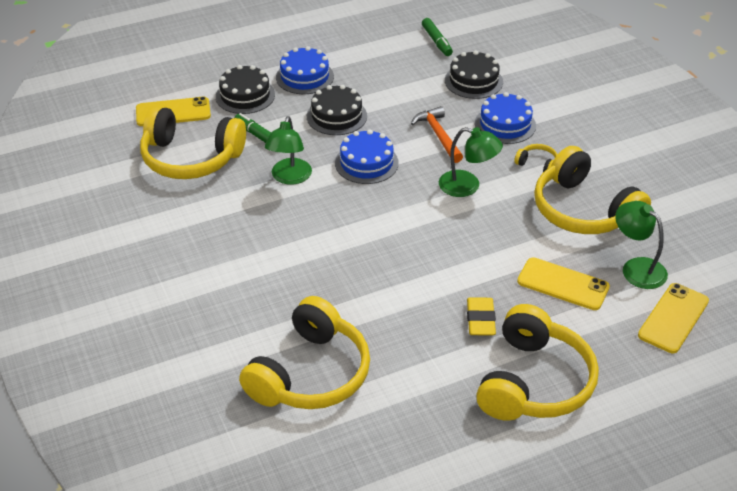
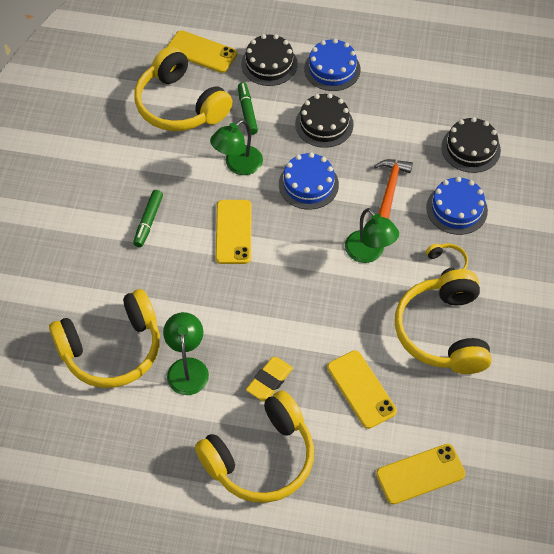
camera: 35 degrees right, 15 degrees up
(335, 227) = (233, 232): none -> yellow phone
(436, 41) = (476, 88): green marker -> green marker (148, 221)
(636, 268) = (435, 411): green lamp -> green lamp (187, 368)

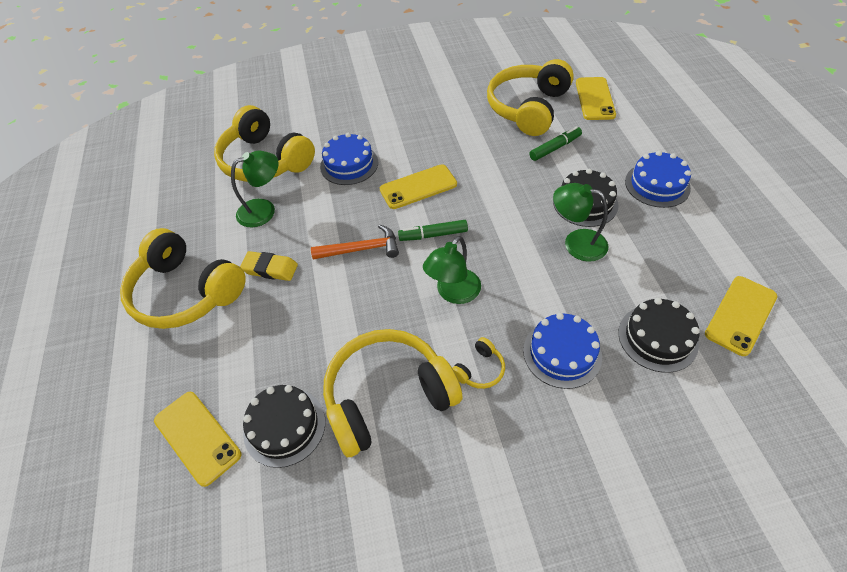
camera: 70 degrees right, 5 degrees down
(148, 221) = (397, 134): green marker -> green marker (433, 235)
(238, 165) = (491, 163): green lamp -> green lamp (576, 243)
(269, 64) = (621, 142): black cake -> black cake (284, 426)
(308, 184) = (505, 217): blue cake -> blue cake (349, 164)
(361, 389) = (285, 344): yellow phone -> yellow phone (740, 315)
(390, 189) = (545, 282): orange hammer -> orange hammer (361, 249)

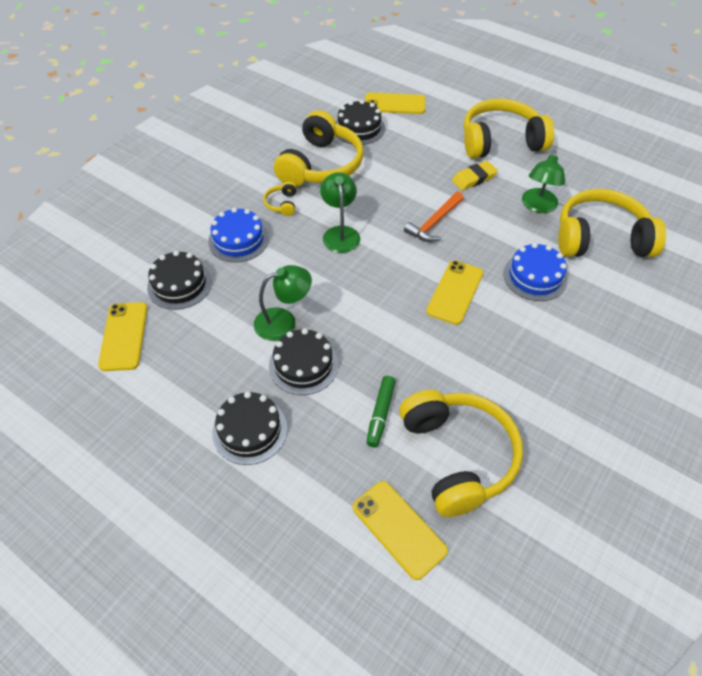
camera: 135 degrees right, 0 degrees up
(433, 235) = (397, 262): green marker -> none
(657, 185) = (250, 430): blue cake -> black cake

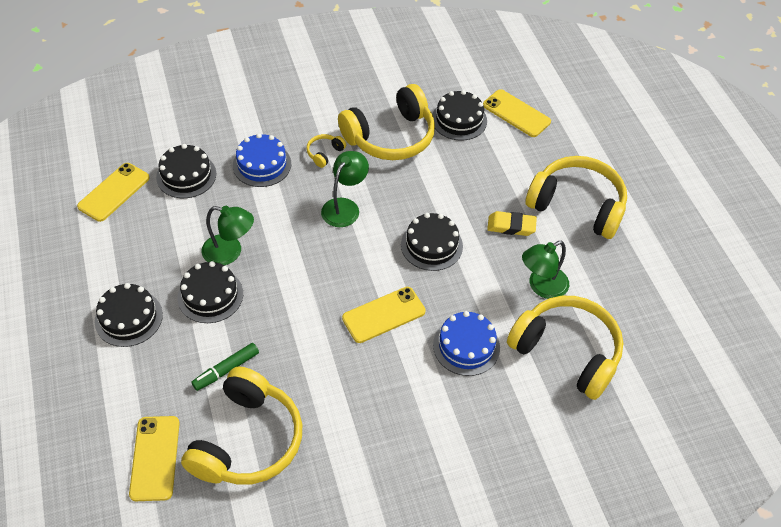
camera: 35 degrees right, 0 degrees up
(434, 223) = (431, 245): orange hammer -> black cake

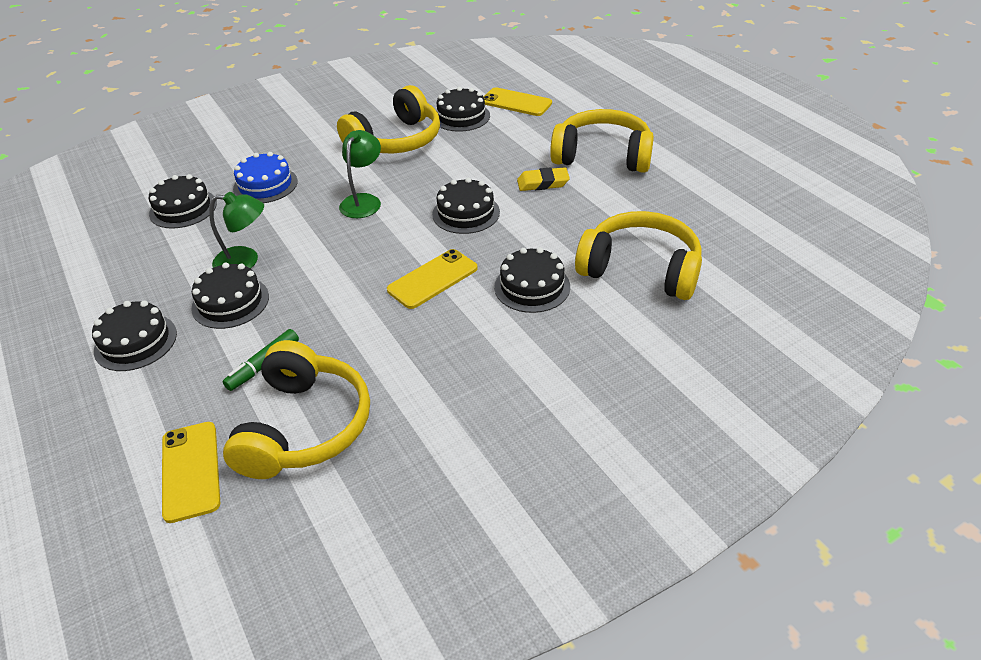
camera: 10 degrees left, 10 degrees down
(114, 192) = (102, 237): yellow phone -> none
(324, 153) = (331, 164): yellow headphones -> none
(466, 346) = (532, 287): blue cake -> black cake
(541, 287) = (592, 223): green lamp -> none

